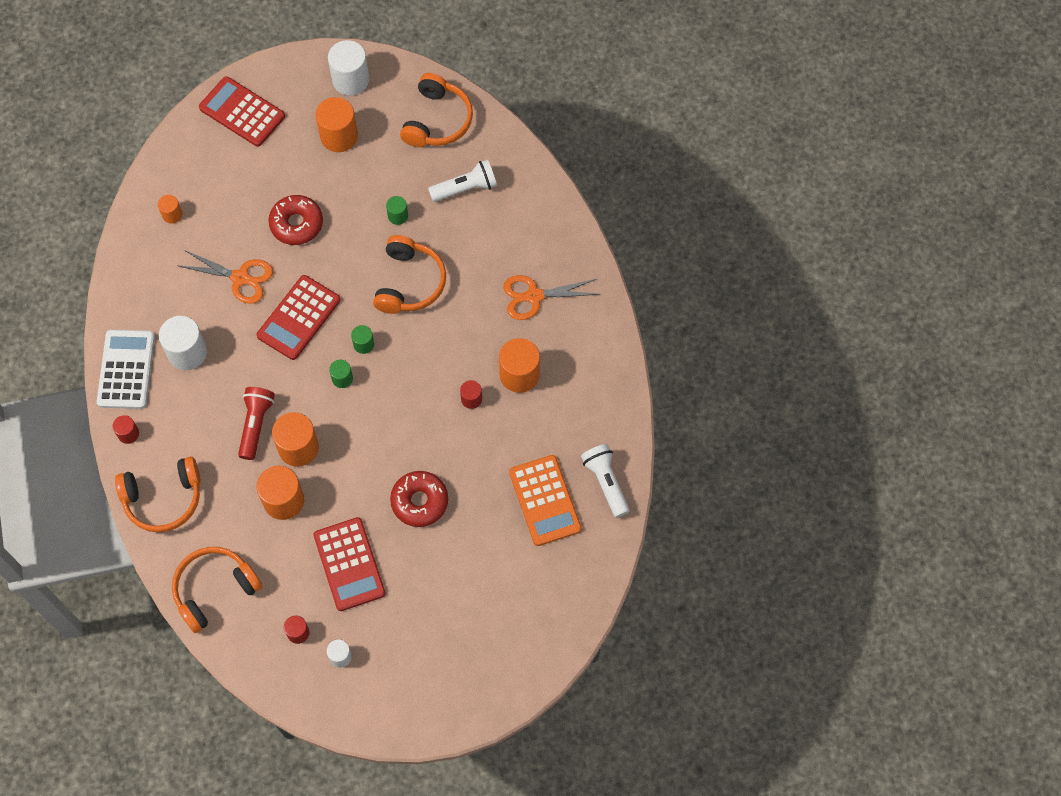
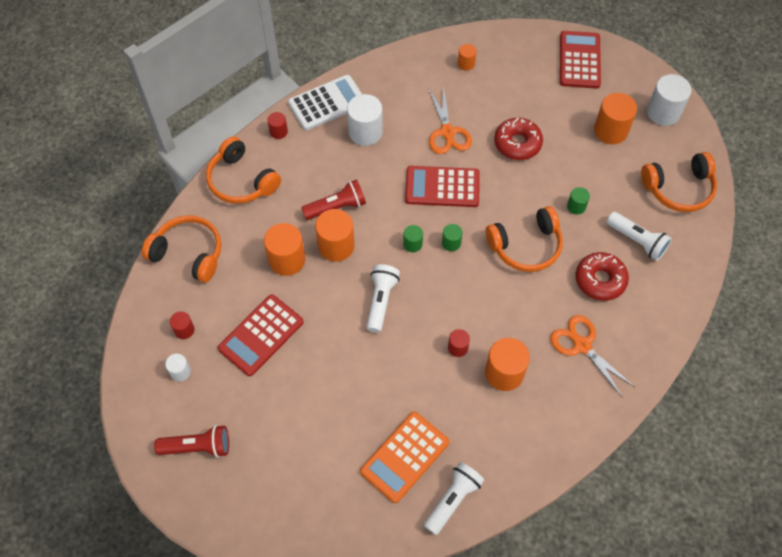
camera: 60 degrees right, 5 degrees down
(383, 439) = (381, 301): none -> white flashlight
(419, 501) = (344, 358): red donut -> red donut (600, 280)
(427, 675) = (198, 447): none -> red flashlight

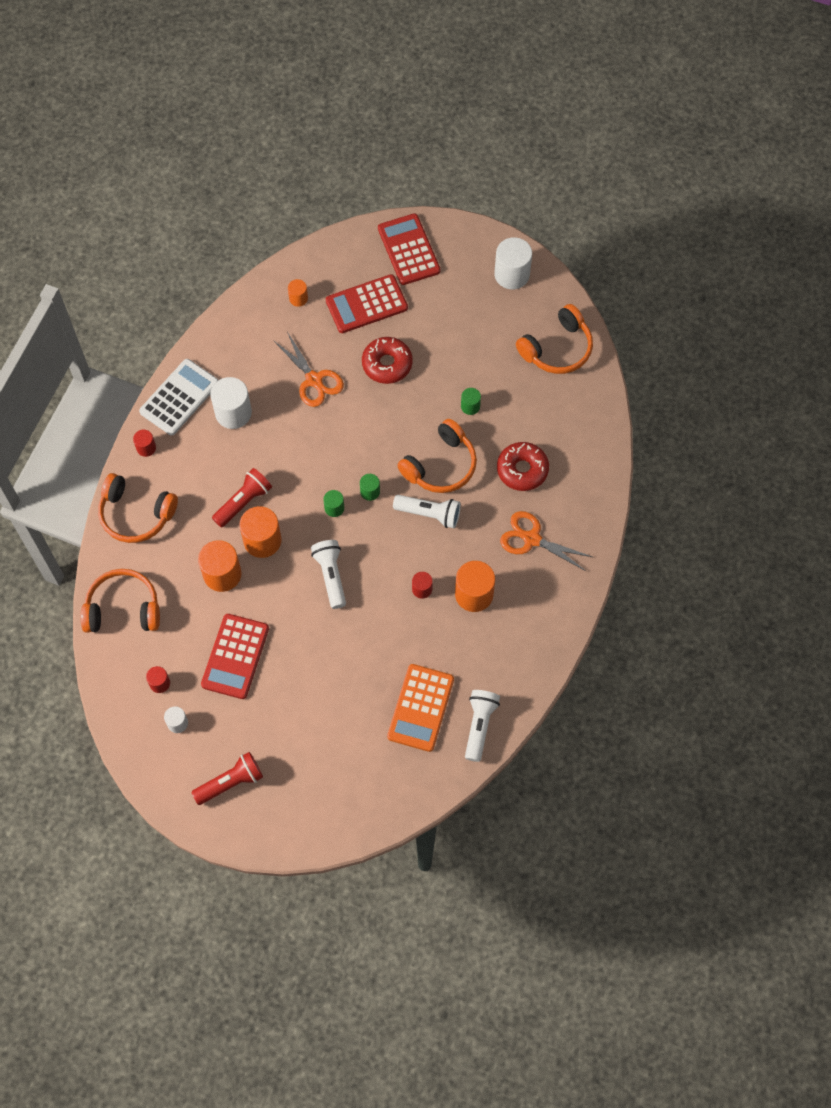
camera: 25 degrees left, 5 degrees up
(442, 187) = (335, 439): red calculator -> red calculator (366, 304)
(610, 130) = (470, 314): orange cylinder -> none
(637, 241) = (540, 417): white flashlight -> white flashlight (429, 514)

